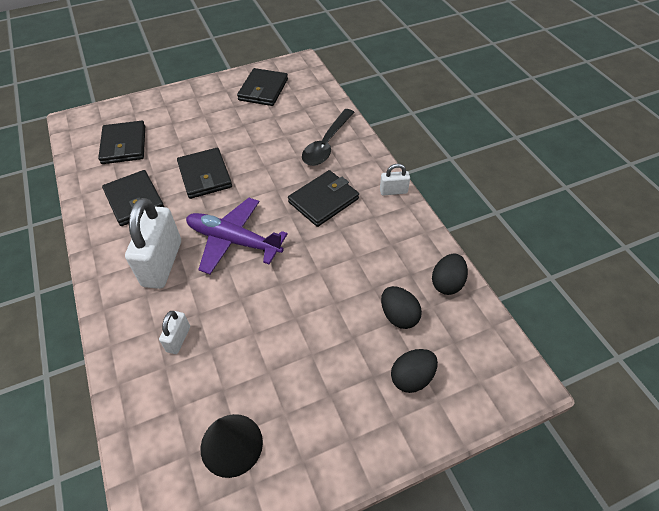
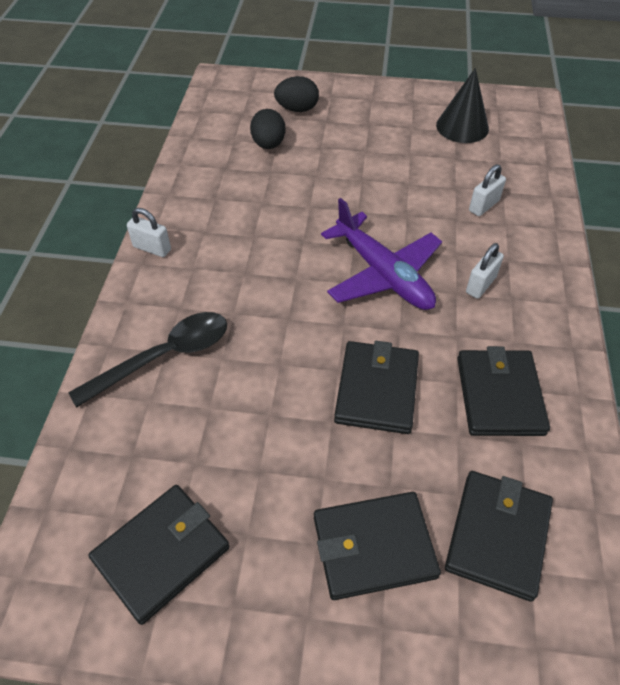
camera: 150 degrees left, 0 degrees up
(162, 263) = (481, 285): white padlock -> white padlock, size x0.48
(323, 200) = (242, 275): black wallet -> black wallet (373, 547)
(447, 283) = (201, 148): black egg -> none

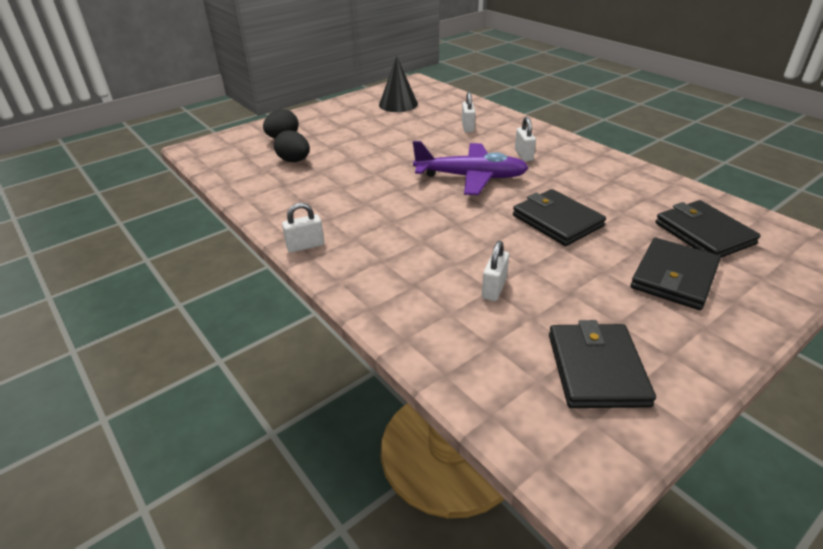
camera: 45 degrees left, 15 degrees down
(165, 357) = (418, 287): black spoon -> none
(211, 409) = (494, 288): none -> white padlock
(499, 395) = (608, 187): black wallet -> none

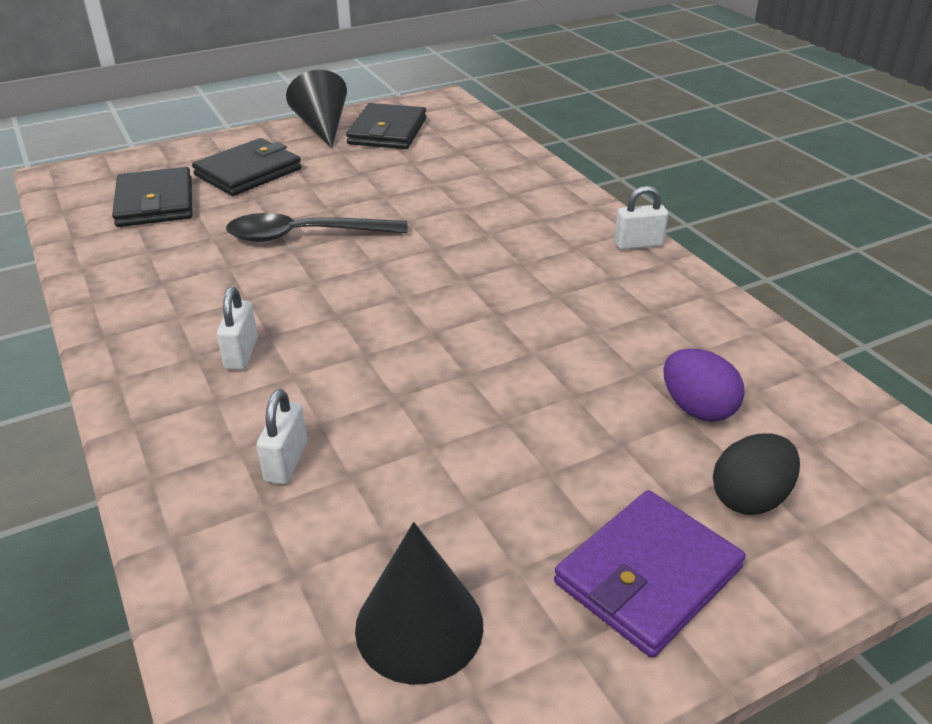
camera: 170 degrees left, 0 degrees up
(294, 161) = (697, 408): black egg -> purple egg
(326, 119) = (648, 576): none -> purple wallet
(471, 177) = (370, 318): purple plane -> none
(494, 288) = (432, 182): white padlock -> none
(557, 221) = (304, 235): black wallet -> black spoon
(681, 364) = (322, 127): none -> black cone

